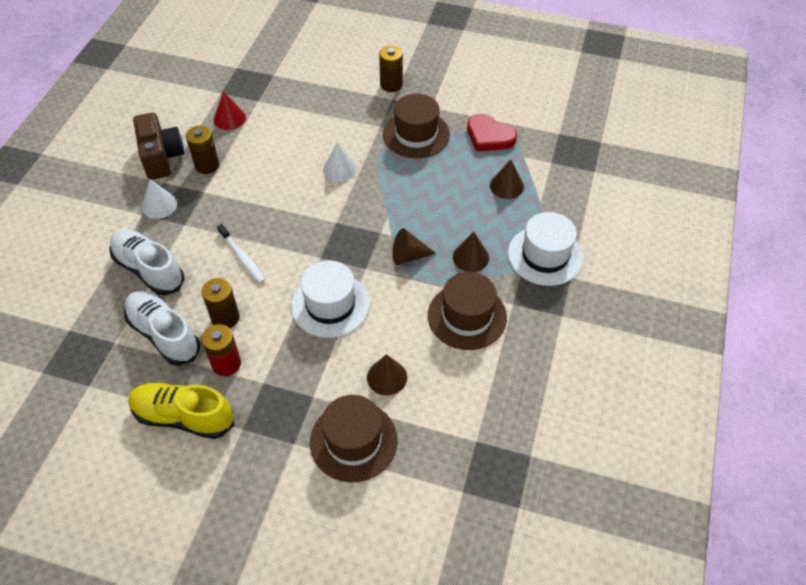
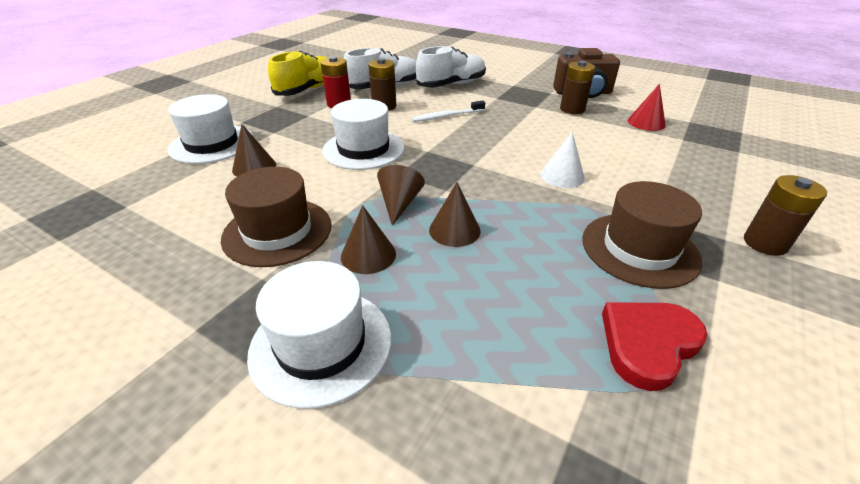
camera: 105 degrees right, 15 degrees down
(159, 205) = (522, 90): white cone -> none
(353, 441) = (212, 144): brown hat -> white hat
(506, 186) = (504, 335): brown cone -> brown cone (454, 230)

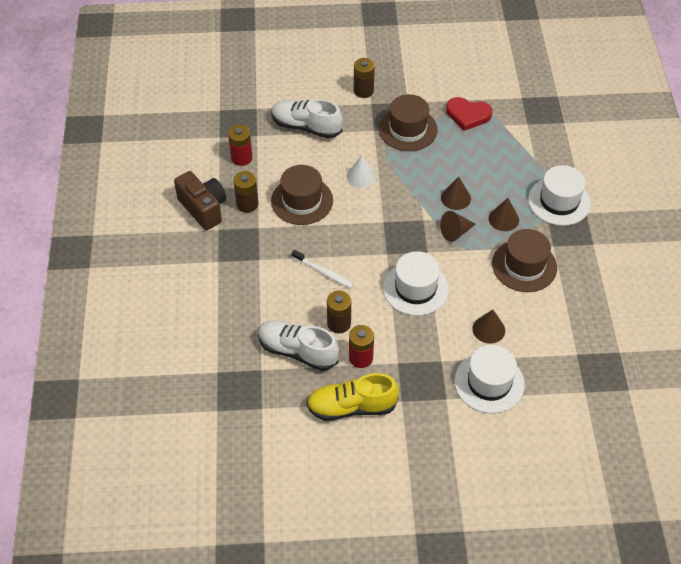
camera: 125 degrees left, 15 degrees up
(451, 85) = (253, 305): white shoe -> white shoe (306, 127)
(553, 133) = (302, 201): none -> brown hat
(646, 123) = (241, 158): red cone -> red battery

